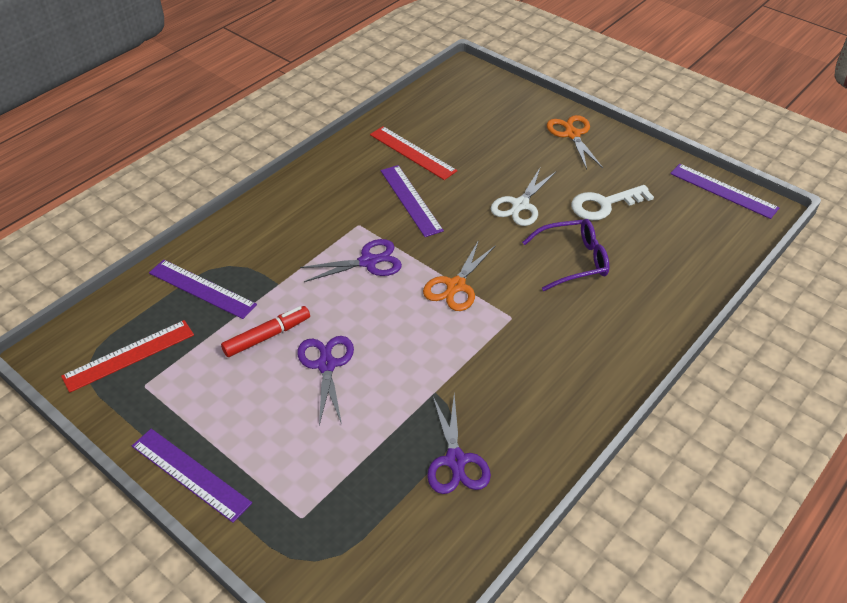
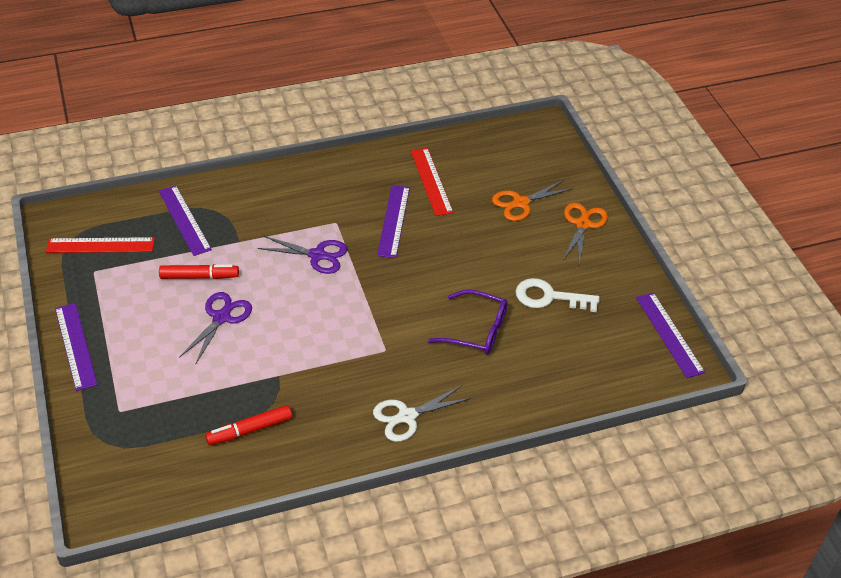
camera: 30 degrees right, 0 degrees up
(455, 286) = (365, 305): orange scissors -> orange scissors (520, 203)
(456, 461) = (249, 430): purple scissors -> red marker
(520, 205) = (477, 265): white scissors -> white scissors (407, 416)

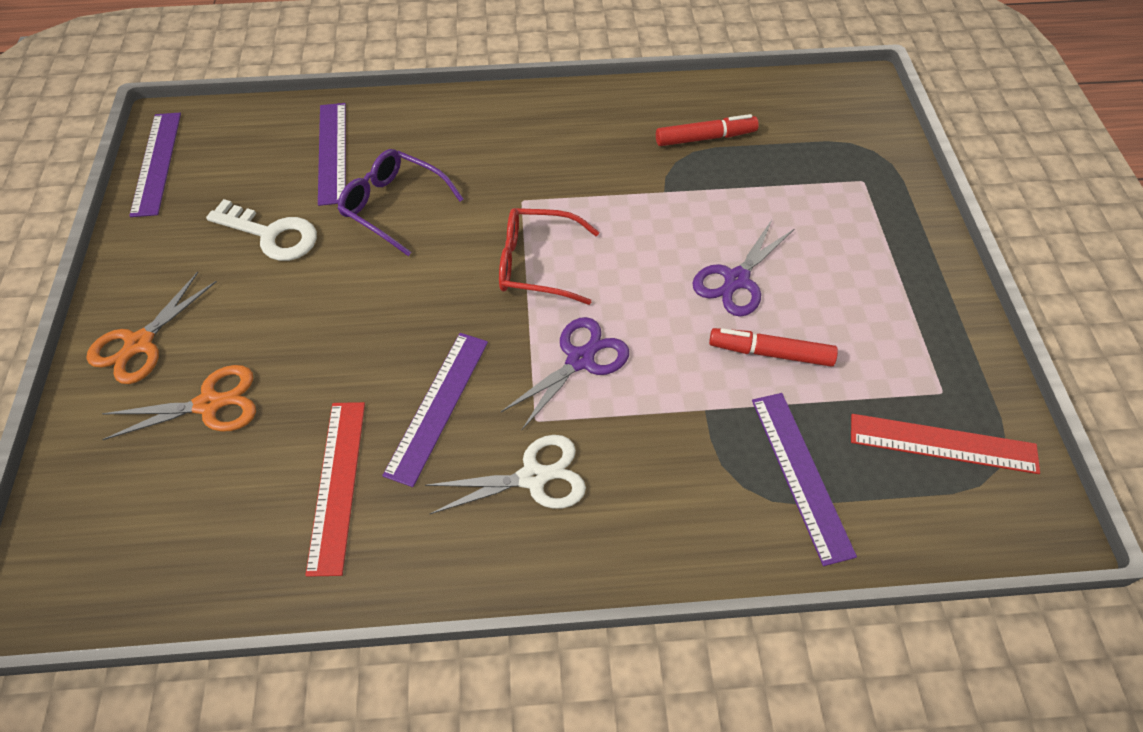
camera: 165 degrees left, 10 degrees up
(75, 346) = (940, 272): purple ruler -> purple ruler (332, 152)
(317, 255) = (580, 359): purple scissors -> purple scissors turned 105 degrees clockwise
(360, 306) = (537, 264): none -> red glasses
(407, 416) = (522, 124): white scissors -> white scissors (533, 477)

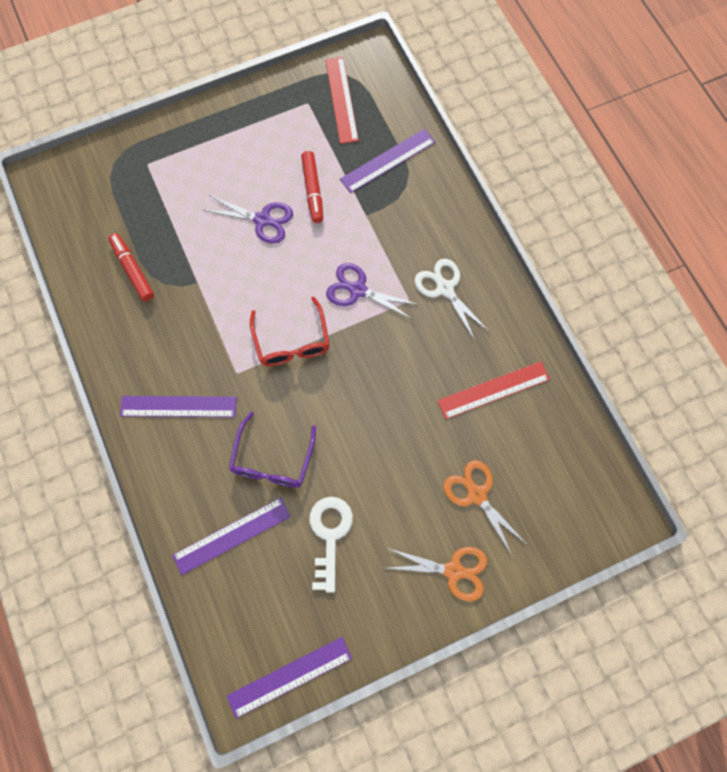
camera: 110 degrees left, 15 degrees up
(437, 406) = (421, 358): purple ruler -> purple ruler (178, 406)

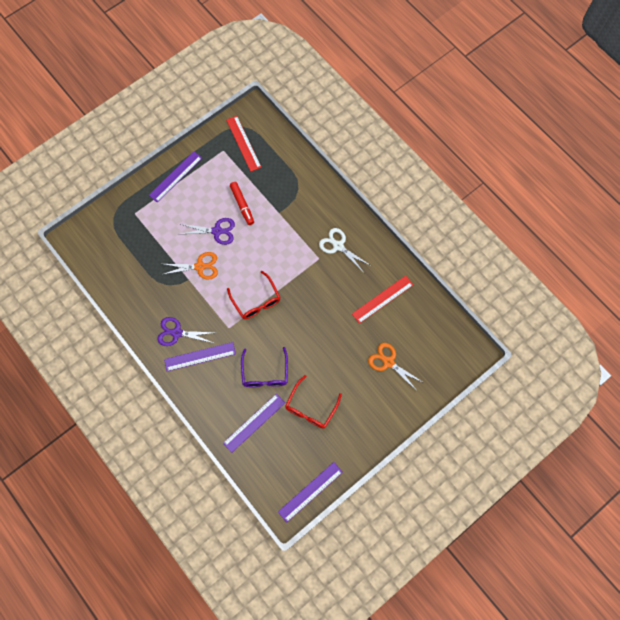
camera: 15 degrees left, 0 degrees up
(132, 270) = (146, 281): red marker -> none
(329, 535) = (310, 407): white key -> red glasses
(357, 290) = (286, 260): purple scissors -> purple scissors (176, 333)
(388, 161) = (283, 175): purple ruler -> purple ruler (175, 176)
(454, 571) = (387, 408): orange scissors -> orange scissors (200, 266)

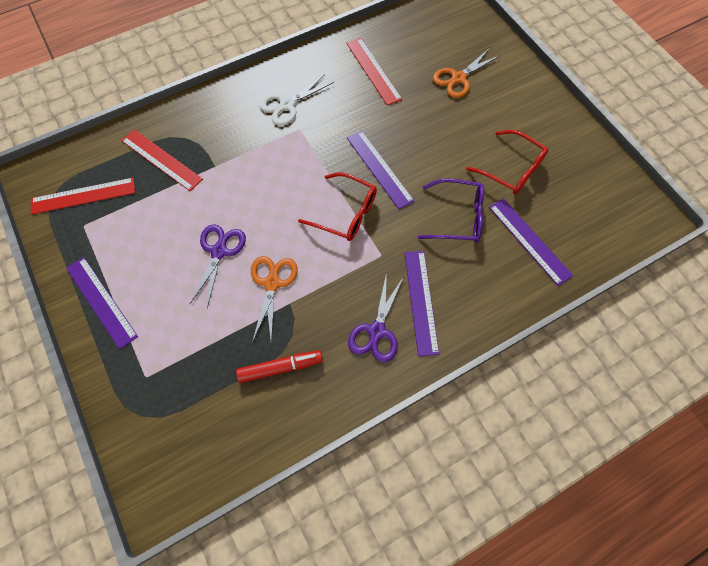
camera: 80 degrees left, 5 degrees down
(242, 205) = (187, 211): red marker -> red marker (280, 368)
(256, 301) = (345, 213): red glasses -> red glasses turned 45 degrees clockwise
(278, 179) = (161, 160): none -> red ruler
(310, 492) = (626, 186): purple ruler -> purple ruler (379, 168)

